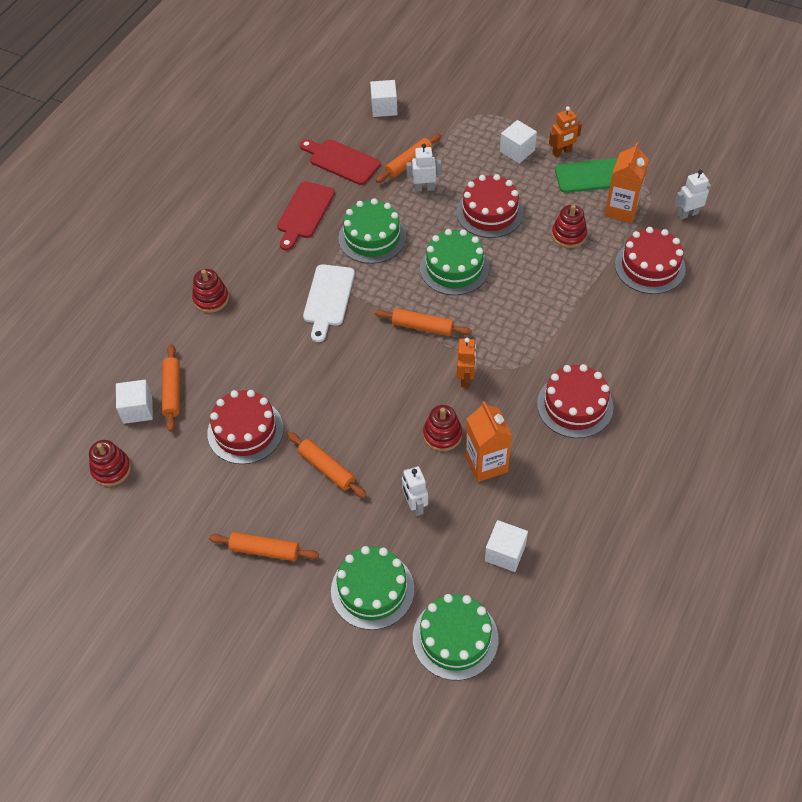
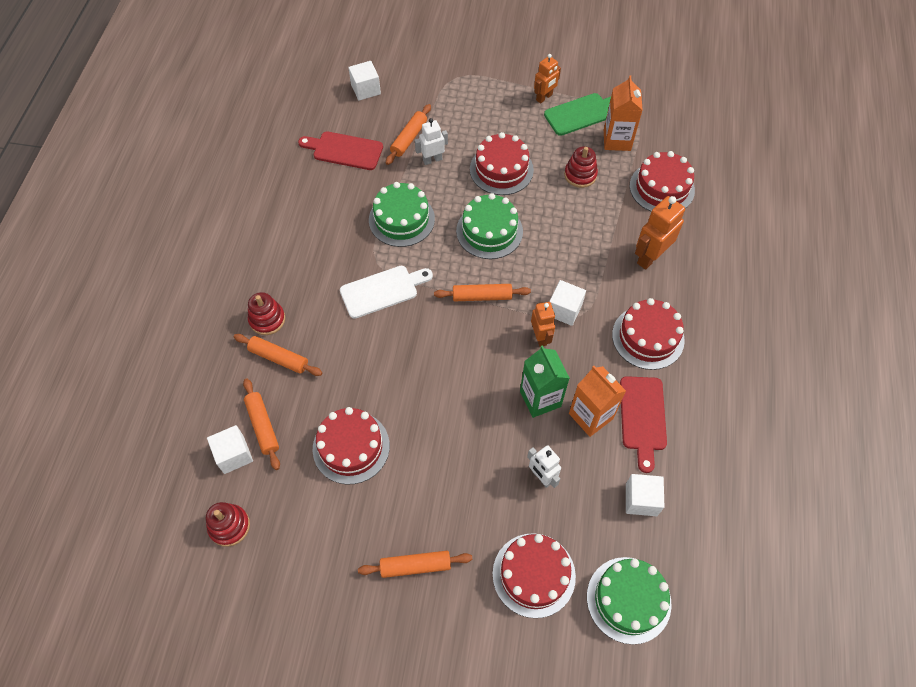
camera: 20 degrees left, 5 degrees up
(304, 213) = (328, 210): red cutting board -> red cutting board (642, 417)
(326, 468) = (444, 463): orange rolling pin -> orange rolling pin (279, 358)
(328, 298) = (382, 291): white cutting board -> white cutting board turned 105 degrees counterclockwise
(372, 590) = (534, 575): green cake -> red cake
(442, 435) = (540, 399): red stacking toy -> green carton
(517, 151) = (504, 105): white cube -> white cube (564, 310)
(609, 330) = (650, 257): none -> orange robot
(687, 214) = (675, 131): white robot -> none

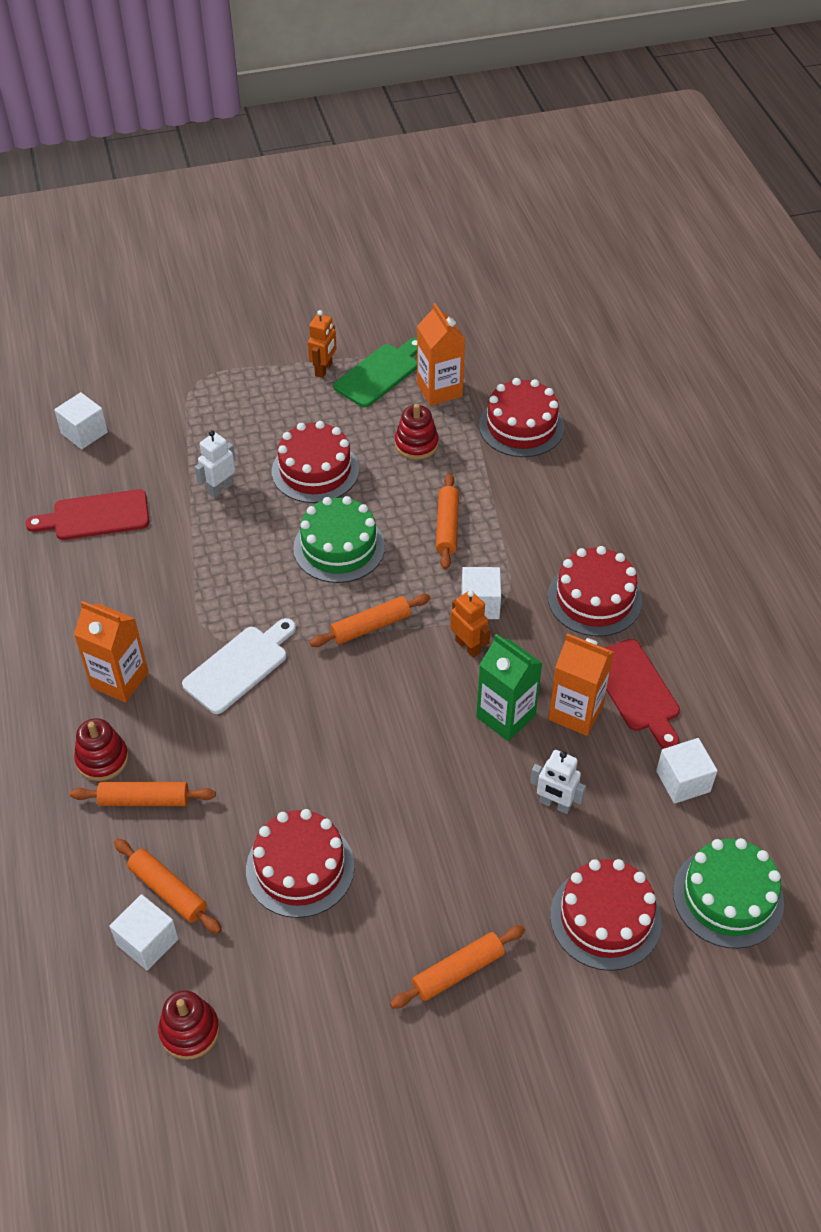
camera: 25 degrees left, 10 degrees down
(304, 270) = (119, 680): none -> orange carton
(401, 219) = (218, 573): green cake -> none
(409, 138) = (175, 473): orange rolling pin -> orange rolling pin (447, 527)
(650, 257) = (549, 508): orange robot -> none

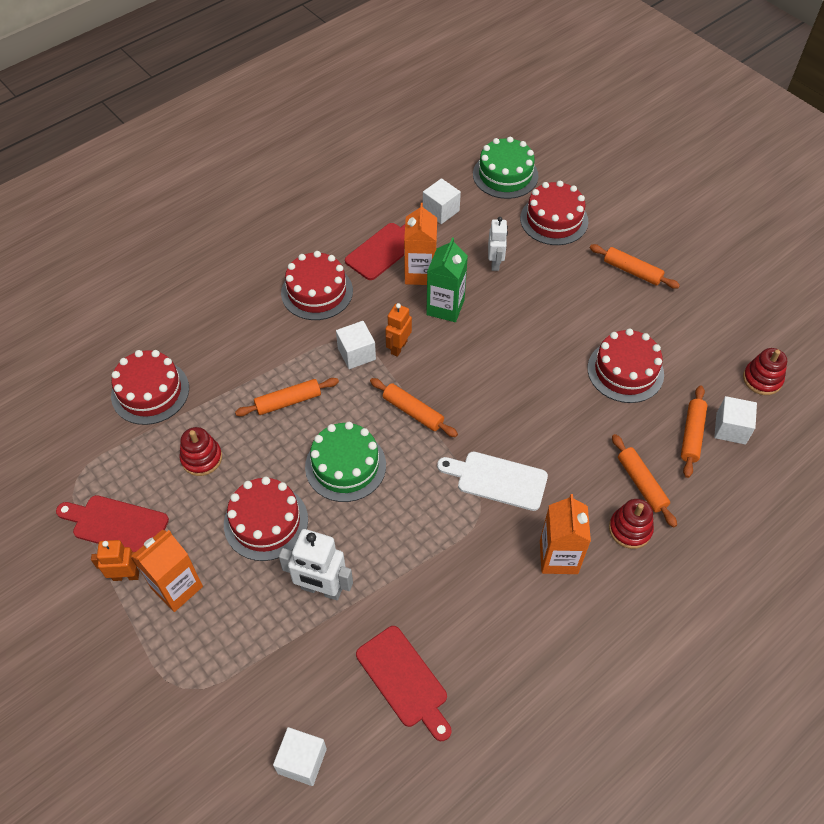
camera: 115 degrees left, 5 degrees up
(220, 488) = (321, 589): white robot -> white robot, size x1.54
(379, 373) = (116, 525): green cutting board -> red cutting board
(439, 390) = (124, 467): orange carton -> orange carton (177, 587)

